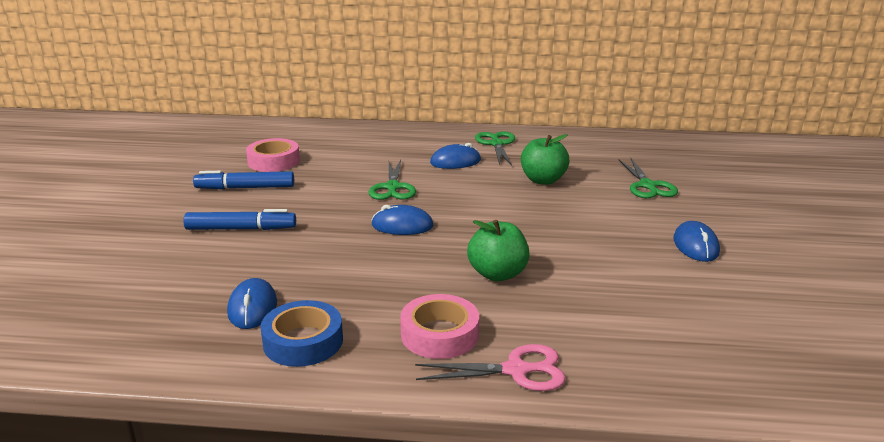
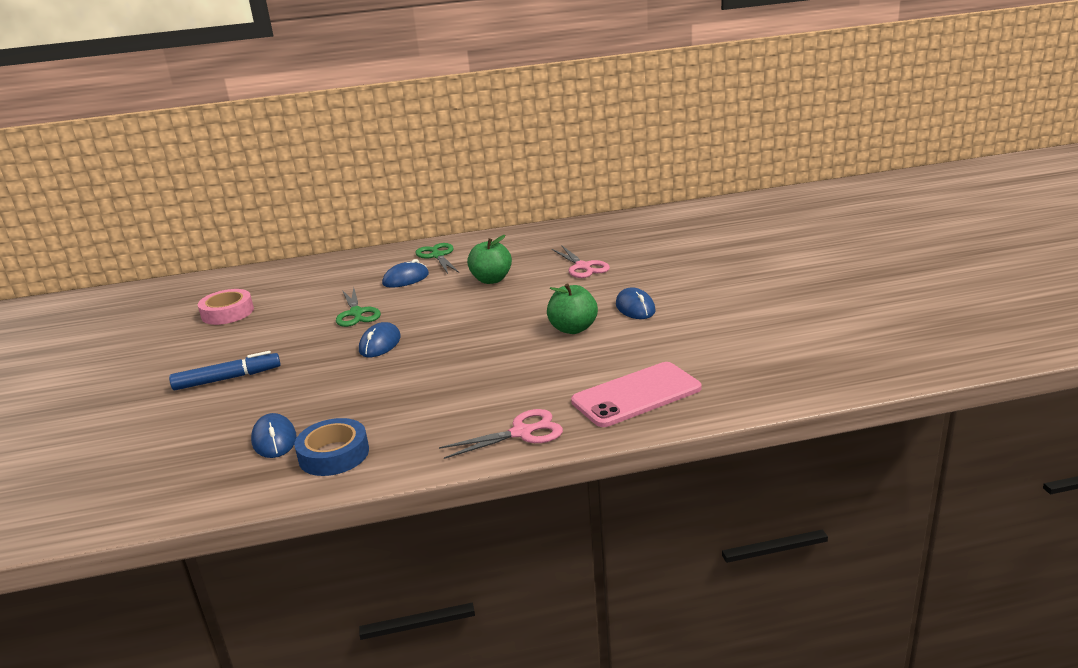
camera: 15 degrees left, 0 degrees up
(245, 188) = (212, 342): blue marker -> none
(402, 225) = (380, 344): blue mouse -> blue mouse turned 60 degrees counterclockwise
(439, 334) = (449, 422): pink tape -> none
(497, 274) = (480, 365): green apple -> green apple (573, 329)
(647, 186) = (583, 267): green scissors -> pink scissors
(669, 356) = (636, 395): none -> pink phone

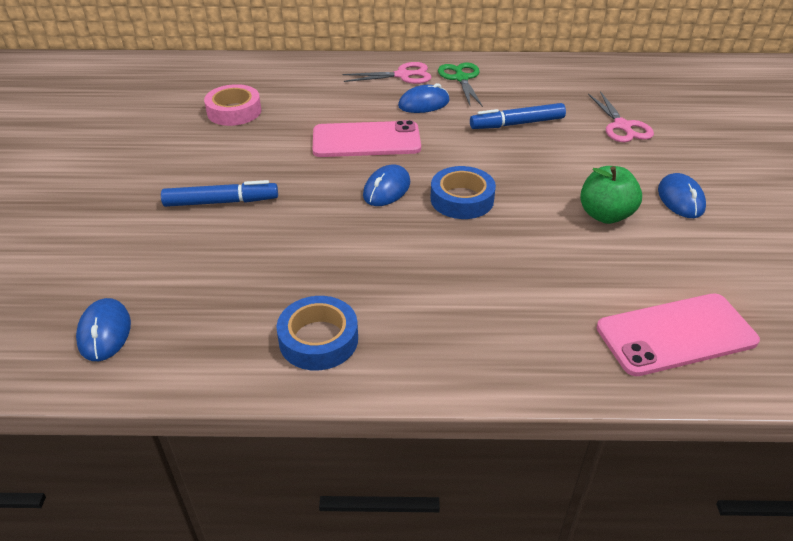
camera: 10 degrees right, 15 degrees up
(274, 440) = (257, 301): blue mouse -> blue mouse (104, 332)
(356, 313) = (366, 140): green scissors -> pink phone
(448, 339) = (462, 199): none -> blue tape
(491, 280) = (517, 124): green apple -> blue marker
(521, 433) = (534, 360): pink scissors -> pink scissors (402, 75)

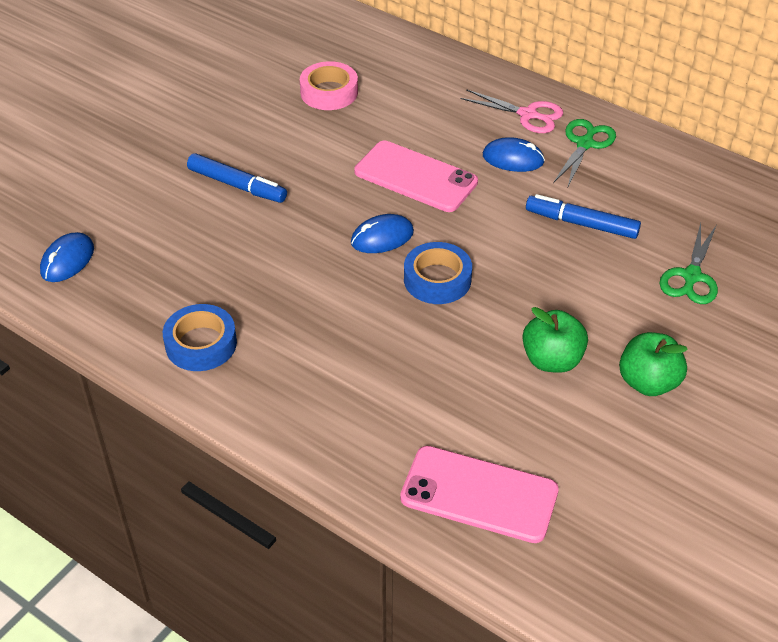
camera: 35 degrees right, 5 degrees up
(622, 126) = (691, 276): pink scissors -> green scissors
(680, 199) = (648, 382): blue mouse -> green apple

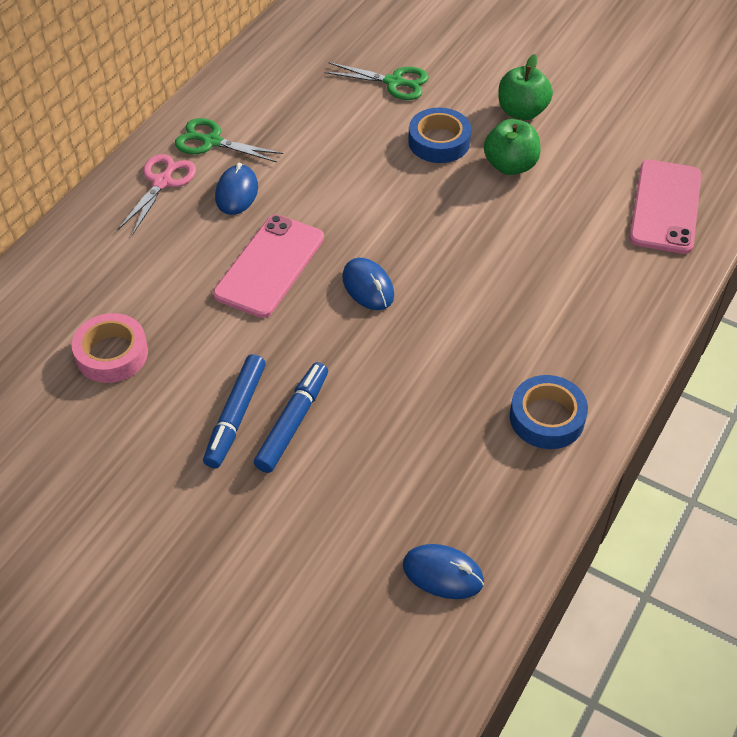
camera: 95 degrees left, 5 degrees up
(437, 279) = (423, 242): blue tape -> blue tape (439, 142)
(581, 224) = (332, 146): blue marker -> blue marker (235, 416)

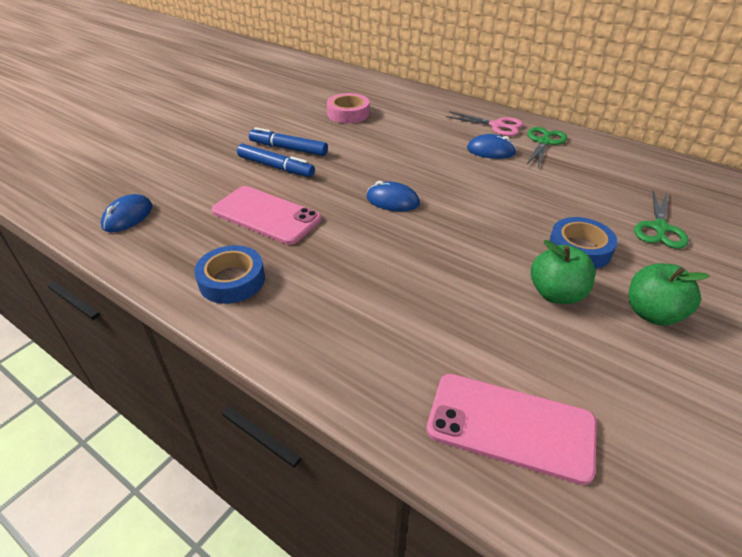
camera: 95 degrees right, 10 degrees down
(269, 266) = (416, 162): pink phone -> pink phone (266, 215)
(368, 287) = (392, 201): blue mouse -> blue mouse turned 45 degrees clockwise

